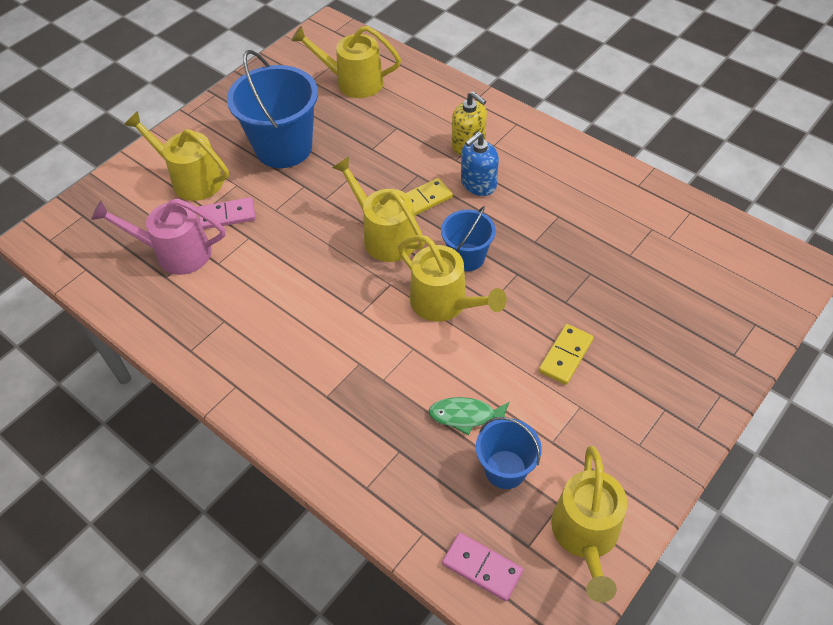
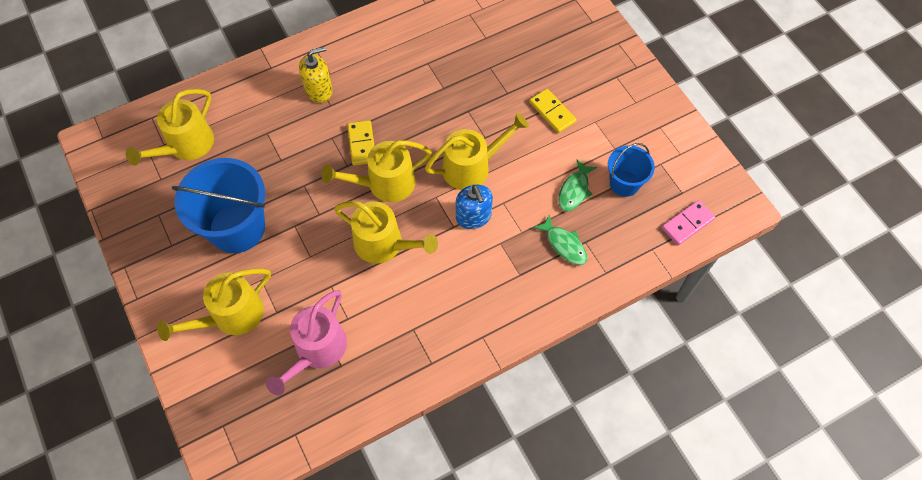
camera: 70 degrees left, 10 degrees up
(227, 215) = (295, 297): pink domino -> none
(385, 429) = (564, 244): none -> green fish
(467, 257) = (436, 136): blue bucket -> none
(478, 184) = (366, 100): blue soap dispenser -> blue soap dispenser (473, 216)
(585, 535) = (686, 158): yellow watering can -> yellow watering can (384, 244)

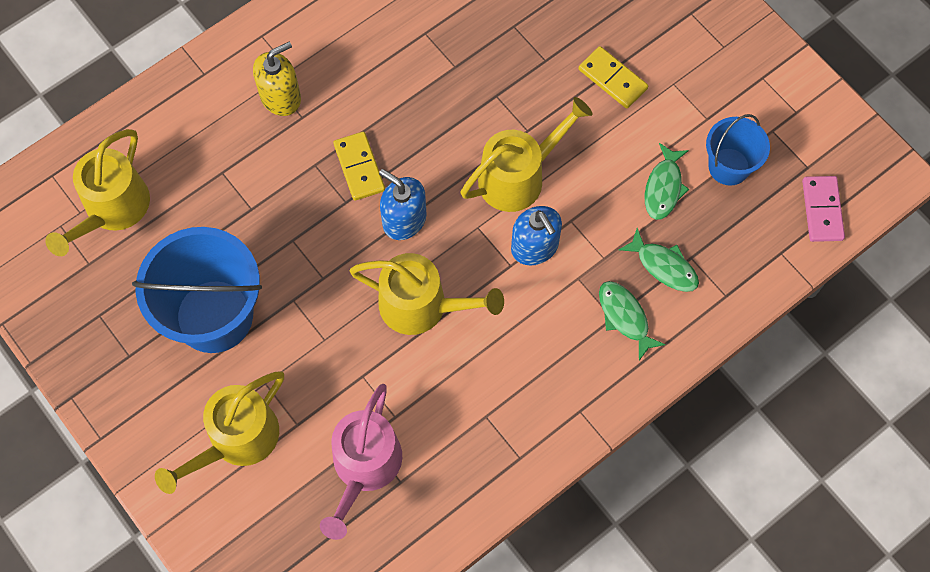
camera: 10 degrees left, 5 degrees up
(385, 184) = (404, 220): yellow watering can -> blue soap dispenser
(528, 275) = (625, 317): none -> green fish
(687, 224) = (822, 210): pink domino -> pink domino turned 45 degrees counterclockwise

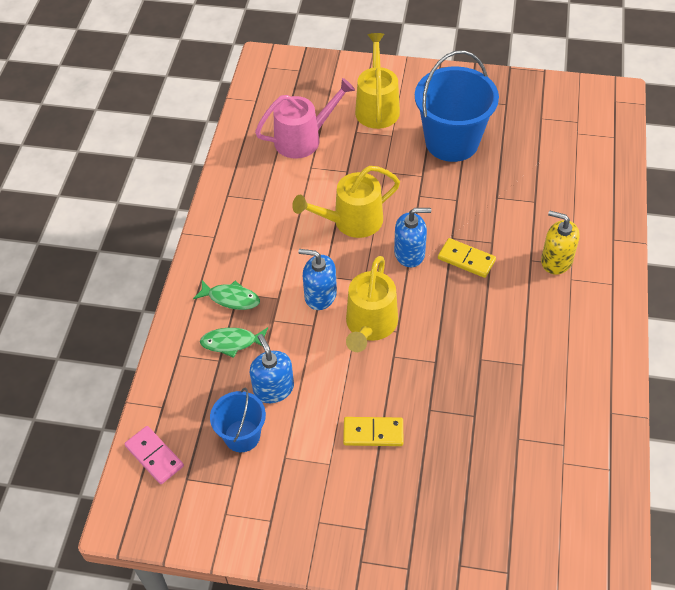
camera: 140 degrees right, 15 degrees down
(112, 209) = (564, 146): yellow watering can -> none
(280, 97) = (556, 260): yellow soap dispenser -> yellow soap dispenser turned 105 degrees clockwise
(364, 467) = (303, 139): pink watering can -> pink watering can turned 90 degrees clockwise
(664, 187) = (273, 389): green fish -> blue soap dispenser

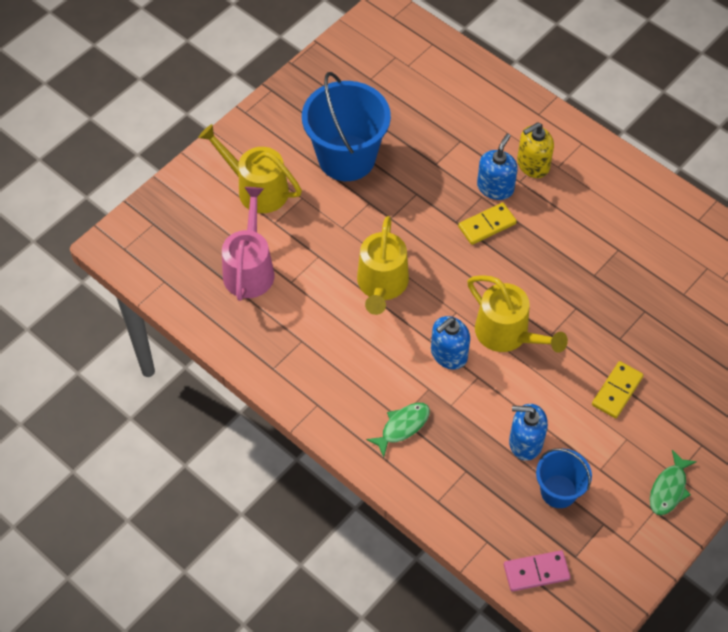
camera: 60 degrees left, 5 degrees up
(232, 343) = (453, 450): green fish -> green fish (669, 489)
(409, 253) = (450, 262): blue soap dispenser -> blue soap dispenser (495, 187)

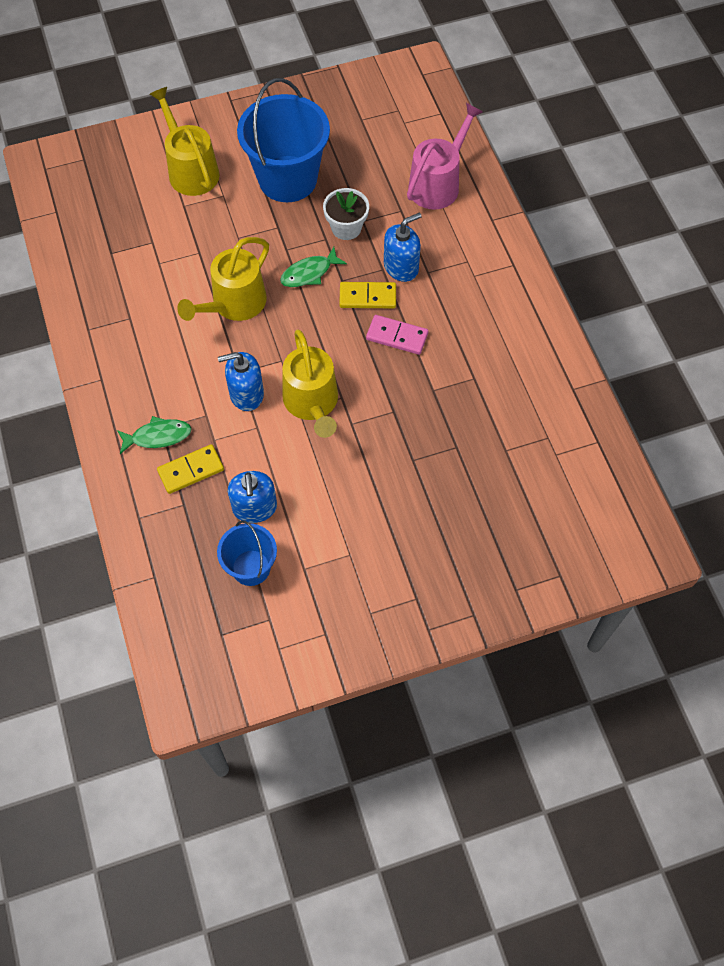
camera: 30 degrees right, 5 degrees up
(249, 269) = (133, 235): pink watering can -> pink watering can (438, 184)
(426, 176) = (346, 228): none -> white flower pot
(525, 442) = (254, 508): blue soap dispenser -> blue soap dispenser turned 135 degrees counterclockwise
(533, 165) = (451, 263): yellow soap dispenser -> none
(536, 572) = (176, 628): pink domino -> pink domino (397, 336)
(617, 391) = (374, 506): yellow domino -> yellow domino (191, 470)
(669, 489) = (354, 621): green fish -> green fish (309, 273)

